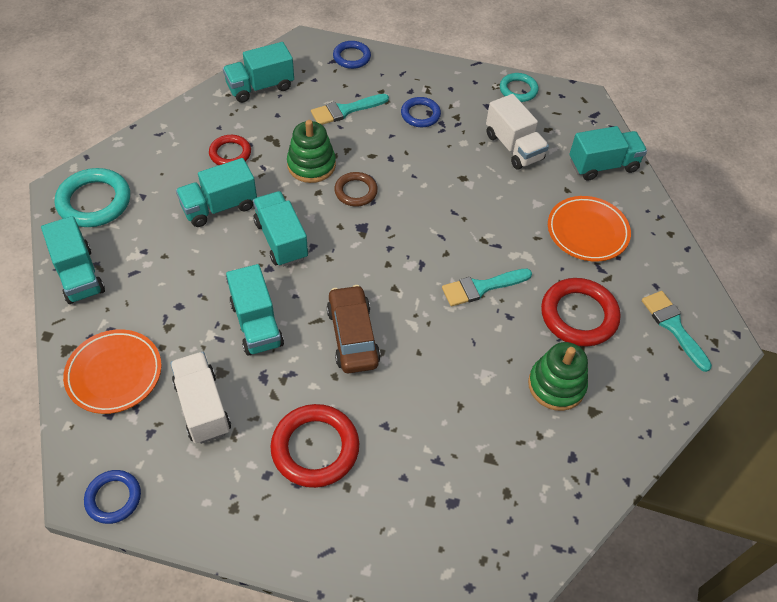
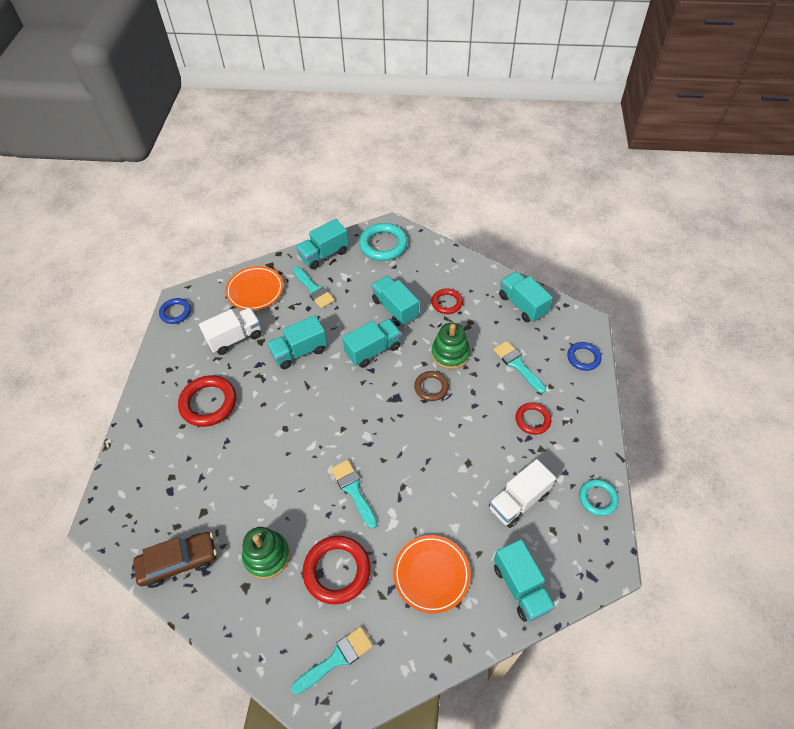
camera: 85 degrees right, 0 degrees up
(145, 295) = (314, 289): none -> turquoise brush
(353, 336) = (296, 409): brown car -> brown car (179, 562)
(420, 114) = (532, 420): blue ring -> red ring

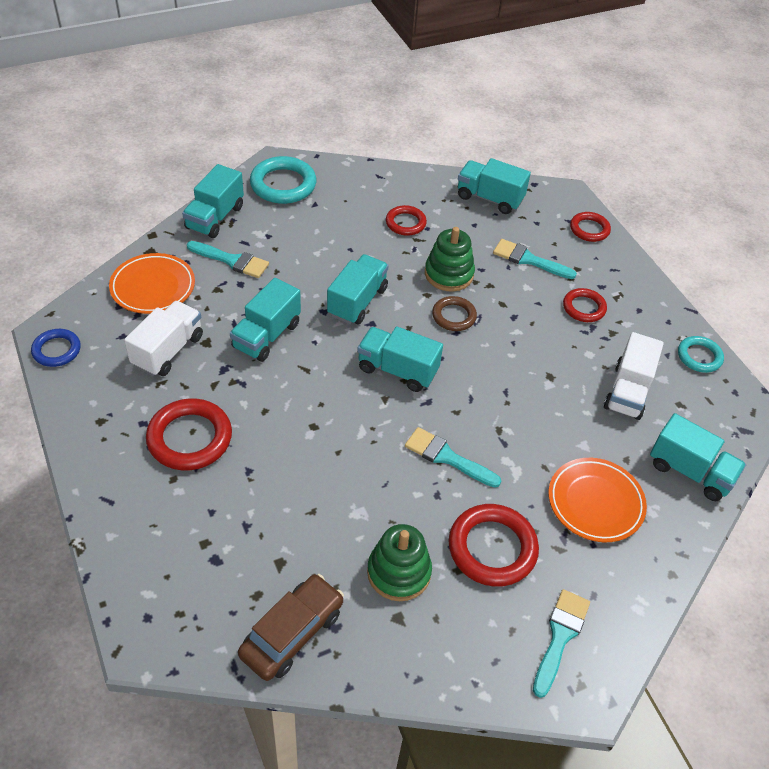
camera: 35 degrees left, 5 degrees down
(395, 308) = (350, 249): turquoise truck -> turquoise truck (397, 370)
(583, 358) = (589, 229): blue ring -> red ring

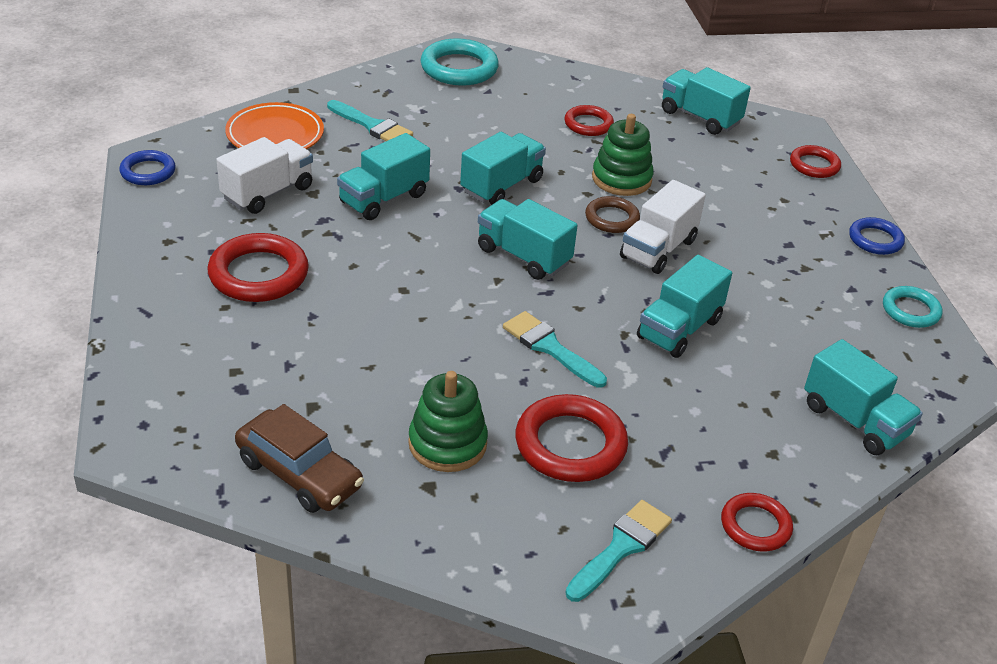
camera: 15 degrees right, 10 degrees down
(215, 218) = (369, 85): turquoise truck -> turquoise truck (679, 329)
(292, 633) = (299, 473): brown car -> brown car turned 75 degrees clockwise
(528, 260) = (725, 181): turquoise brush -> none
(584, 308) = (777, 238): red ring -> red ring (755, 526)
(595, 502) = (718, 427): orange plate -> none
(628, 391) = (803, 328): white truck -> white truck (658, 249)
(654, 293) = (875, 240): none -> blue ring

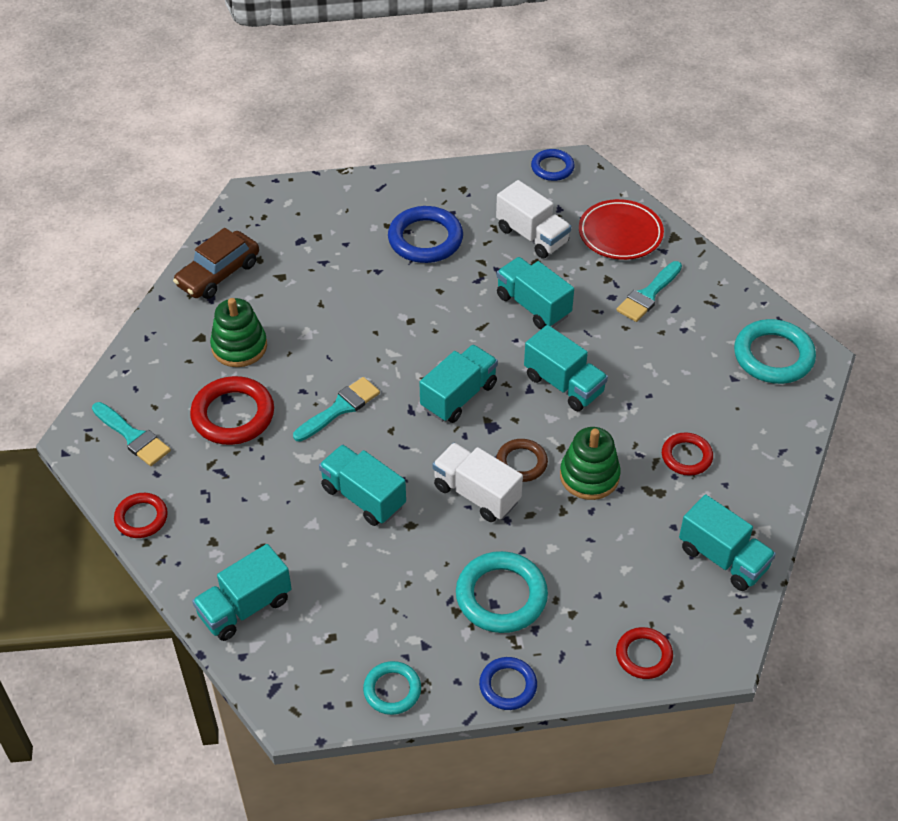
camera: 95 degrees right, 10 degrees up
(258, 274) = (425, 239): red ring -> blue ring
(275, 135) = (620, 234): orange plate -> red plate
(700, 117) = (723, 558): turquoise truck -> turquoise truck turned 90 degrees clockwise
(779, 239) = (501, 596): none -> turquoise ring

